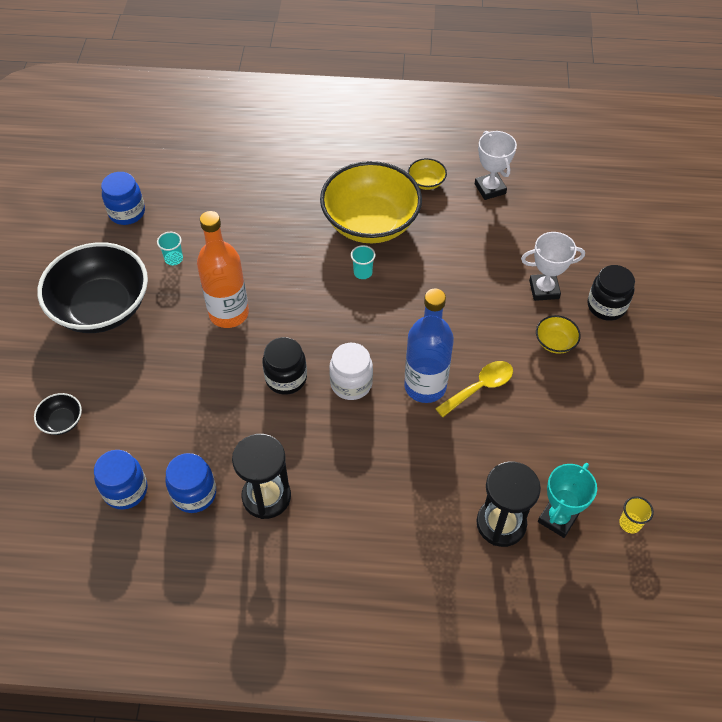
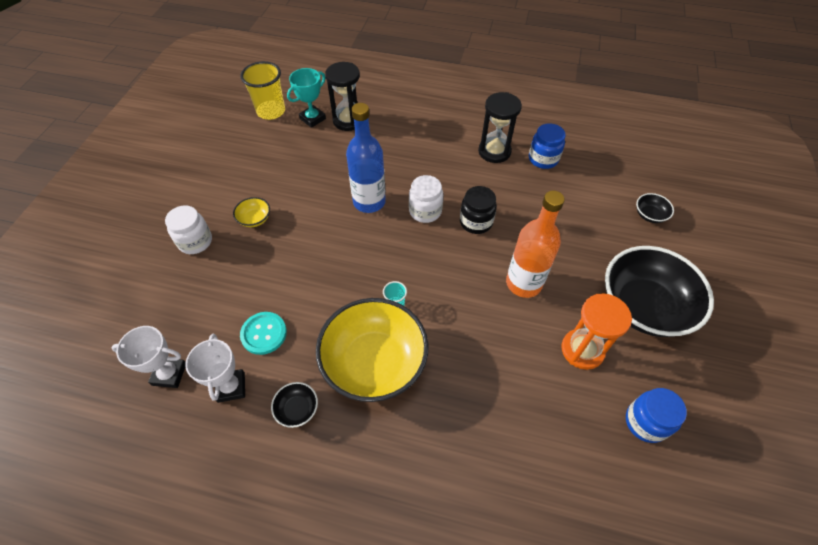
camera: 170 degrees left, 0 degrees up
(125, 490) = (591, 167): blue jar -> none
(174, 259) = (582, 350): turquoise cup -> orange hourglass
(426, 182) = (297, 409): yellow bowl -> black bowl
(480, 387) = (328, 195): yellow spoon -> none
(482, 231) = (264, 334): none -> turquoise button
(544, 289) = (238, 264): white trophy -> white trophy (169, 374)
(606, 306) = (195, 241): black jar -> white jar
(630, 523) = (271, 111): yellow cup -> yellow cup, size x2.10

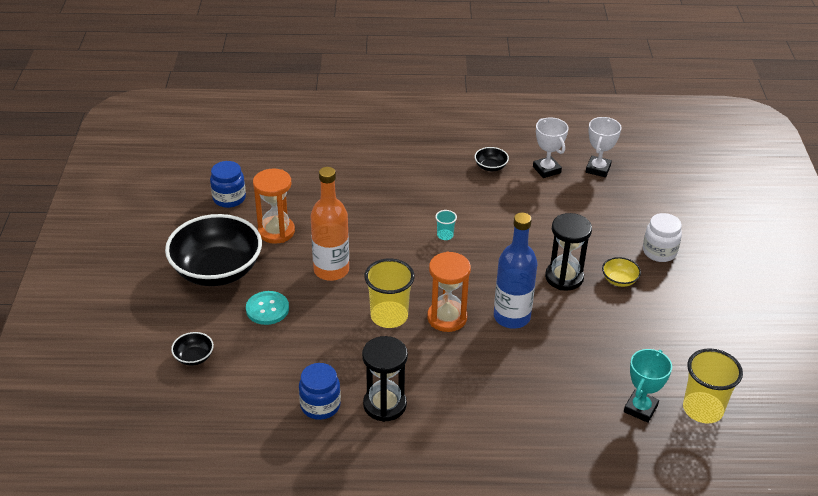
camera: 165 degrees right, 15 degrees down
(169, 374) = (598, 169): white trophy -> white trophy turned 60 degrees counterclockwise
(264, 334) = (545, 201): turquoise button -> turquoise button (267, 309)
(348, 120) = (592, 415): black hourglass -> black hourglass (564, 277)
(374, 362) = (446, 198): yellow bowl -> none
(425, 211) = (447, 318): white jar -> orange hourglass
(476, 222) = (389, 316): black jar -> yellow cup

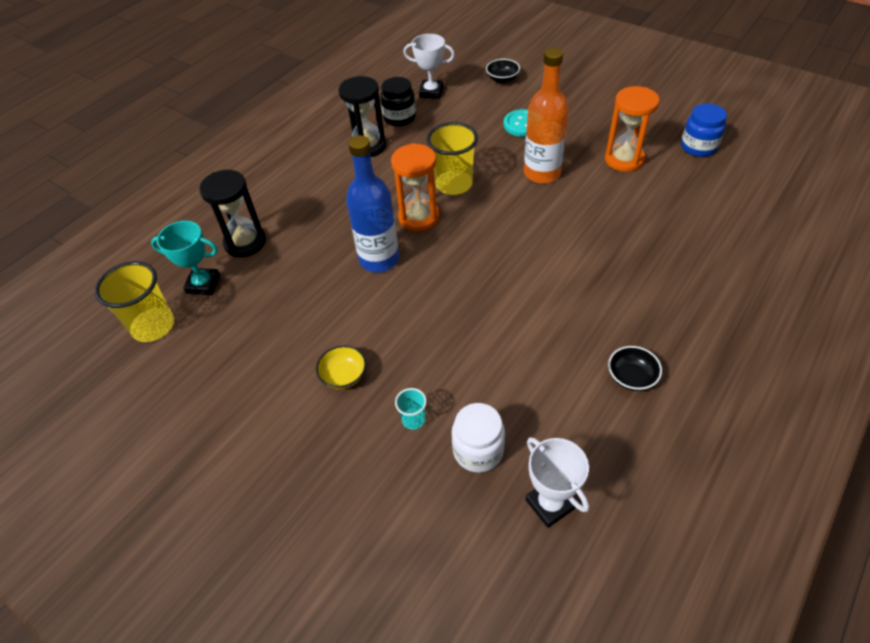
camera: 130 degrees right, 10 degrees up
(217, 270) = (594, 113): black bowl -> none
(320, 405) = (399, 118): blue jar -> black jar
(445, 235) = (531, 269): turquoise cup -> turquoise cup (413, 419)
(546, 170) = (587, 437): white trophy -> white trophy (431, 92)
(564, 277) = (390, 330): black hourglass -> black hourglass (245, 242)
(640, 408) = (203, 284): turquoise trophy -> turquoise trophy turned 60 degrees counterclockwise
(659, 252) = (346, 450): white jar -> white jar (478, 451)

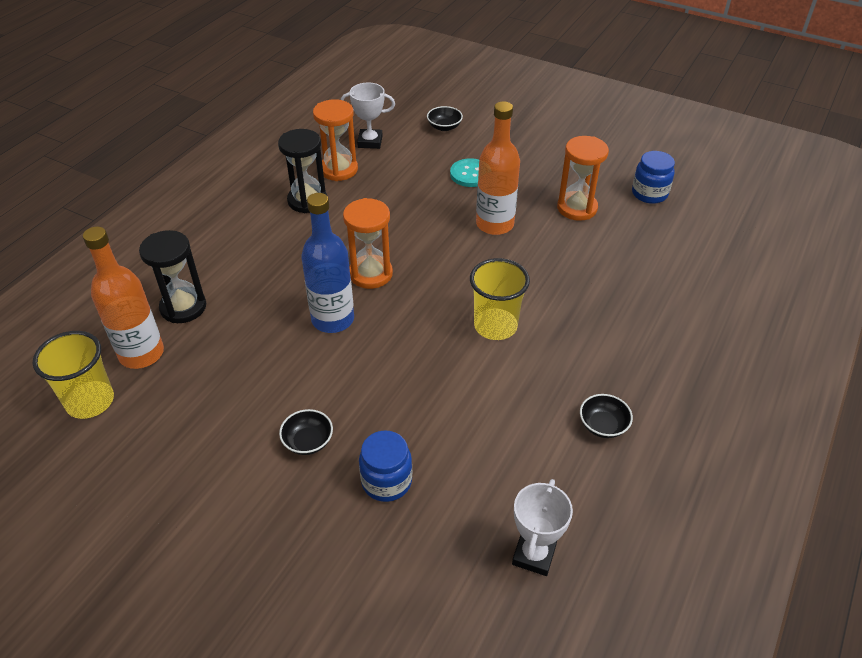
camera: 10 degrees left, 5 degrees down
(203, 284) = (141, 354): turquoise trophy -> orange bottle
(344, 376) = (308, 441): yellow bowl -> black bowl
(399, 118) = (339, 169): black jar -> orange hourglass
(413, 419) = (386, 481): turquoise cup -> blue jar
(454, 184) = (404, 238): yellow cup -> yellow cup (495, 326)
(478, 451) = (456, 508): white jar -> none
(550, 504) = (534, 555): white trophy -> white trophy turned 60 degrees clockwise

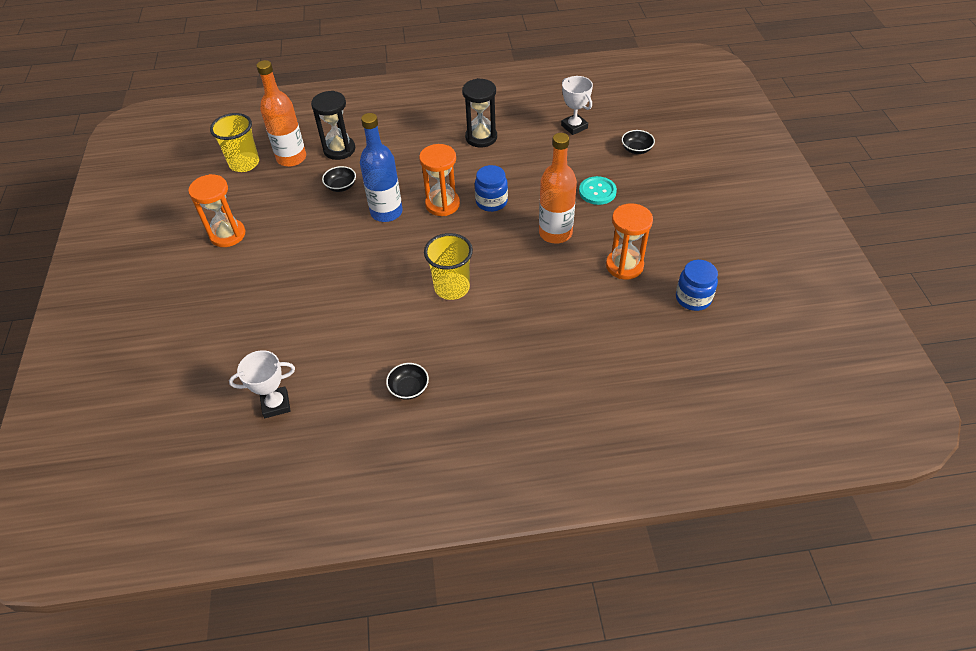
camera: 55 degrees right, 5 degrees up
(308, 441) = (283, 259): black bowl -> black bowl (341, 186)
(339, 169) = (527, 131): orange hourglass -> orange hourglass (227, 235)
(386, 481) = (280, 309): blue jar -> blue jar (491, 202)

